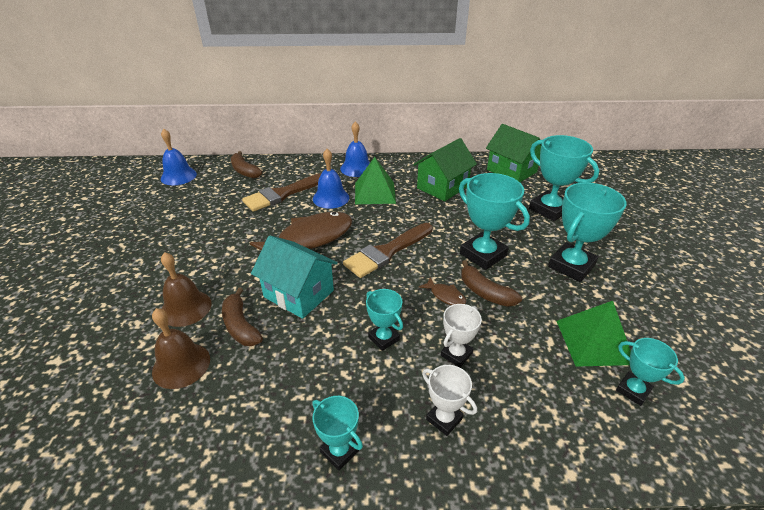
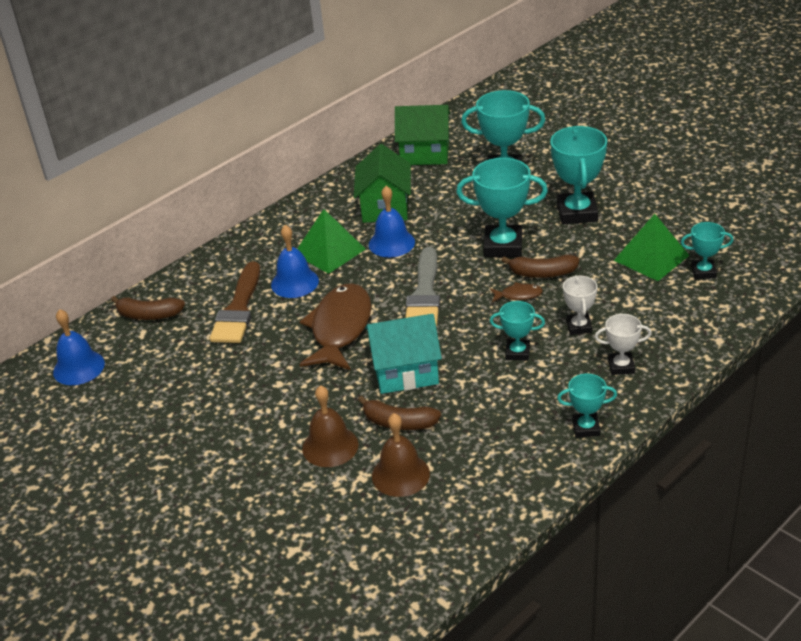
camera: 40 degrees left, 0 degrees up
(357, 168) = (269, 238): blue bell -> blue bell (391, 243)
(387, 252) = (424, 294): brown brush -> grey brush

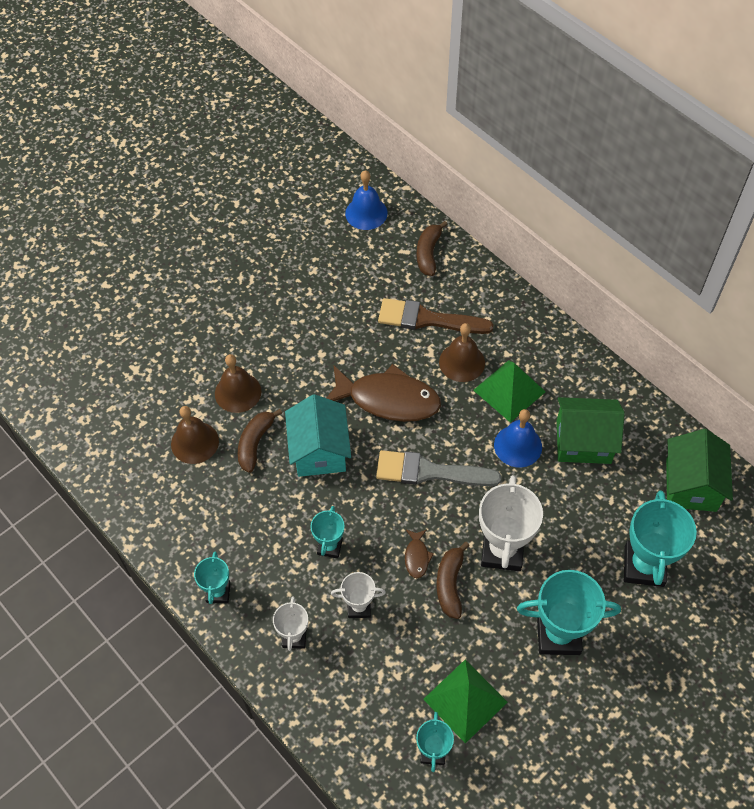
camera: 90 degrees right, 20 degrees up
(294, 282) = (462, 362): blue bell -> brown bell
(503, 246) = (502, 551): turquoise trophy -> white trophy

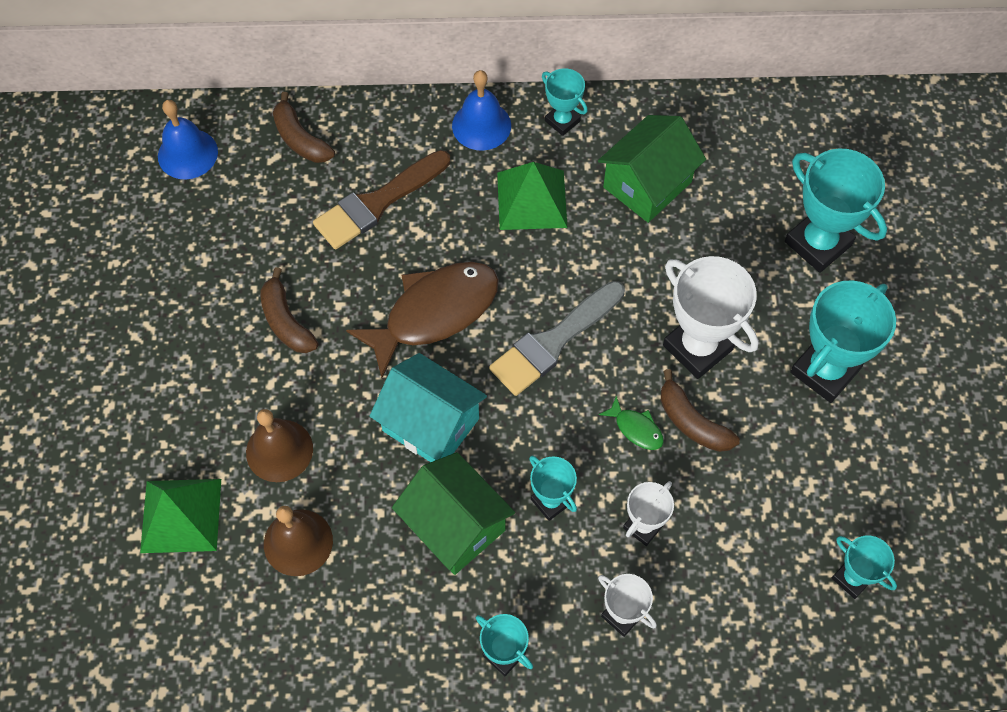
camera: 50 degrees left, 5 degrees up
(255, 443) = (360, 480): brown banana -> brown banana (286, 321)
(417, 557) = (636, 428): brown fish -> green fish
(462, 362) = (458, 213): brown bell -> none
(465, 700) = (823, 506): green pyramid -> green pyramid (181, 515)
(518, 446) = (599, 242): blue bell -> blue bell (481, 125)
(578, 366) = (562, 121): none -> turquoise trophy
(691, 485) = (772, 138): green house -> green house (455, 526)

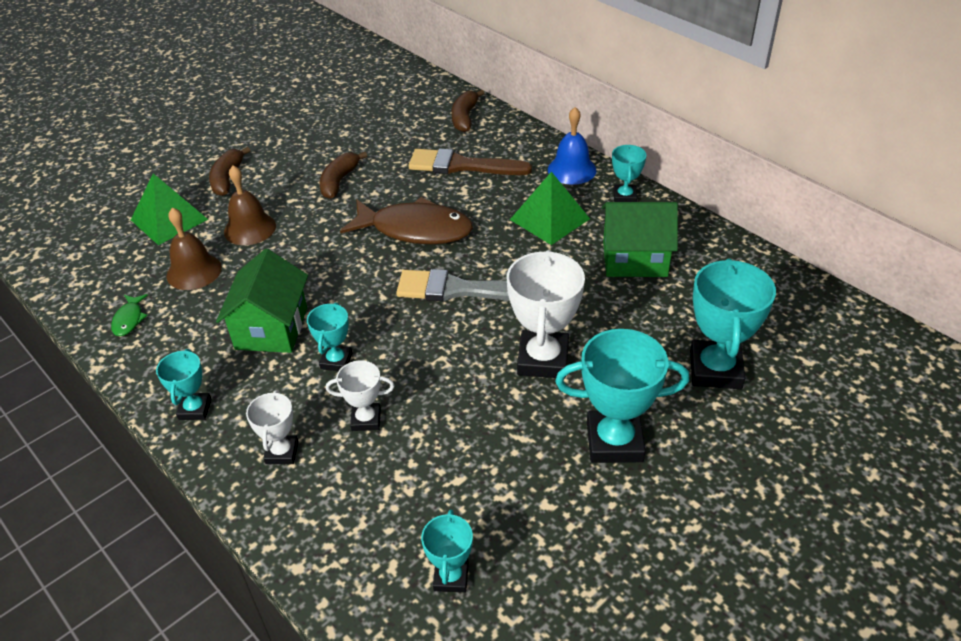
camera: 50 degrees right, 20 degrees down
(187, 154) = (403, 91): blue bell -> none
(430, 424) = (334, 275): turquoise house -> none
(636, 428) = (440, 368): green fish -> green fish (129, 319)
(692, 422) = (479, 393): brown banana -> brown banana (227, 178)

